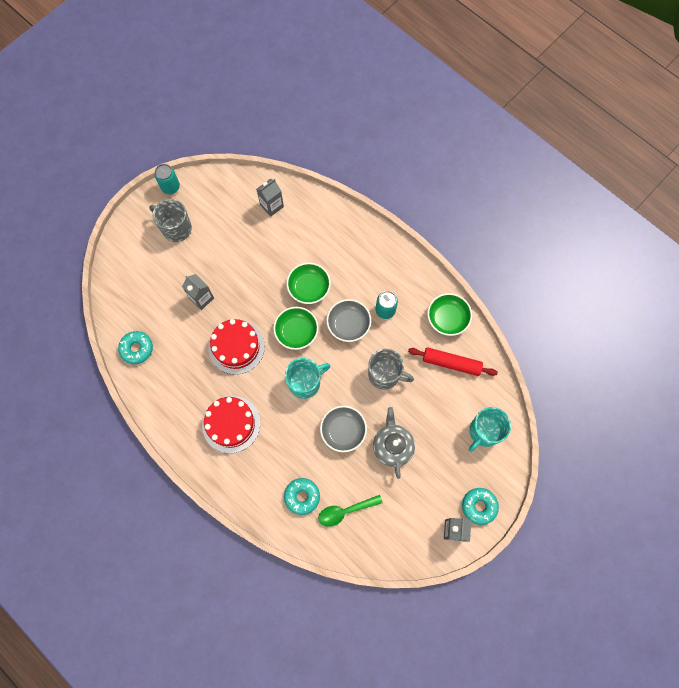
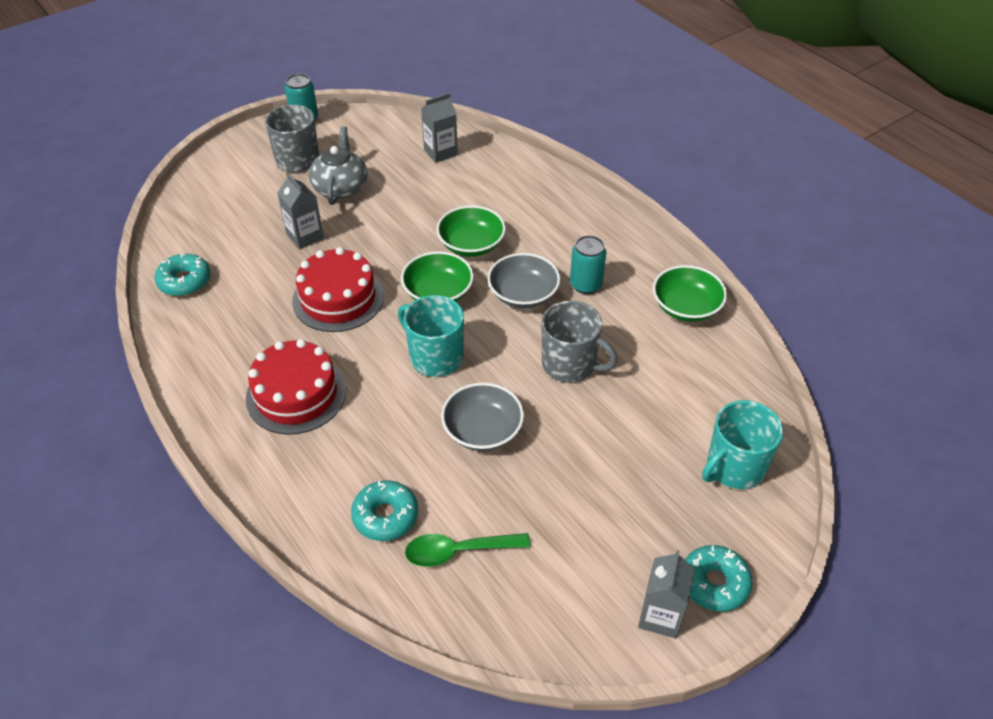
camera: 10 degrees right, 25 degrees down
(305, 382) = (435, 357): turquoise mug -> turquoise mug turned 120 degrees counterclockwise
(392, 446) = (565, 464): grey teapot -> grey teapot (340, 187)
(451, 363) = (685, 364): red rolling pin -> none

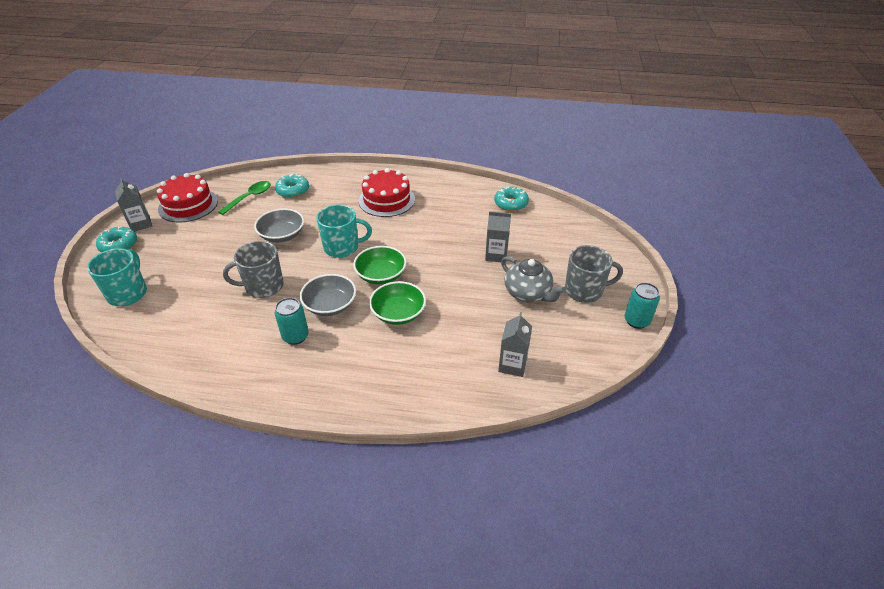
camera: 135 degrees right, 5 degrees down
(338, 298) = (428, 240): red cake -> red cake (188, 205)
(686, 307) = (211, 366): green bowl -> none

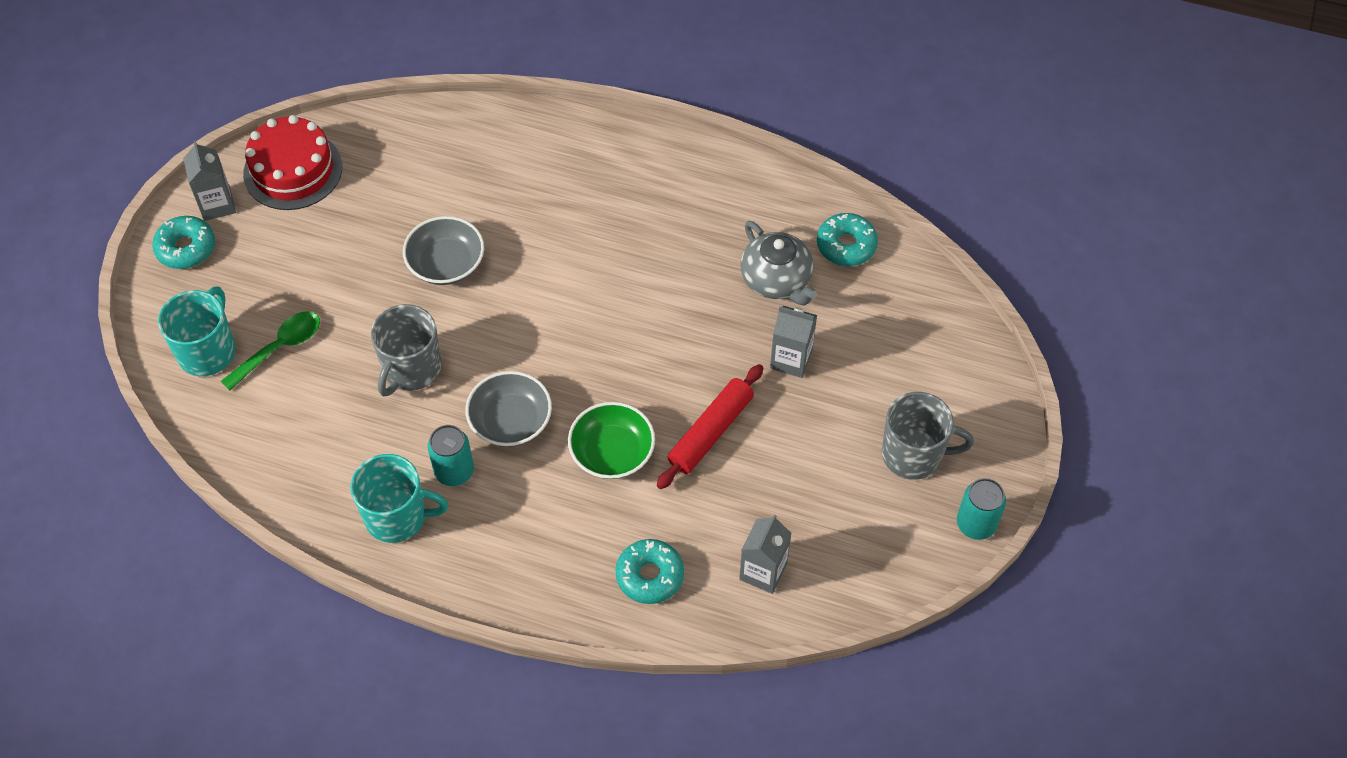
camera: 10 degrees right, 15 degrees up
(249, 197) = (396, 166): green spoon -> green spoon (280, 348)
(263, 286) = (411, 369): grey mug -> grey mug turned 60 degrees counterclockwise
(293, 190) = (470, 160): turquoise donut -> turquoise donut (649, 576)
(342, 247) = (542, 305): turquoise mug -> turquoise mug (397, 516)
(381, 275) = (596, 373): green bowl -> none
(386, 200) = (630, 206): red cake -> none
(458, 295) = (711, 432): none -> red rolling pin
(528, 293) = (822, 445): grey teapot -> grey teapot (777, 280)

